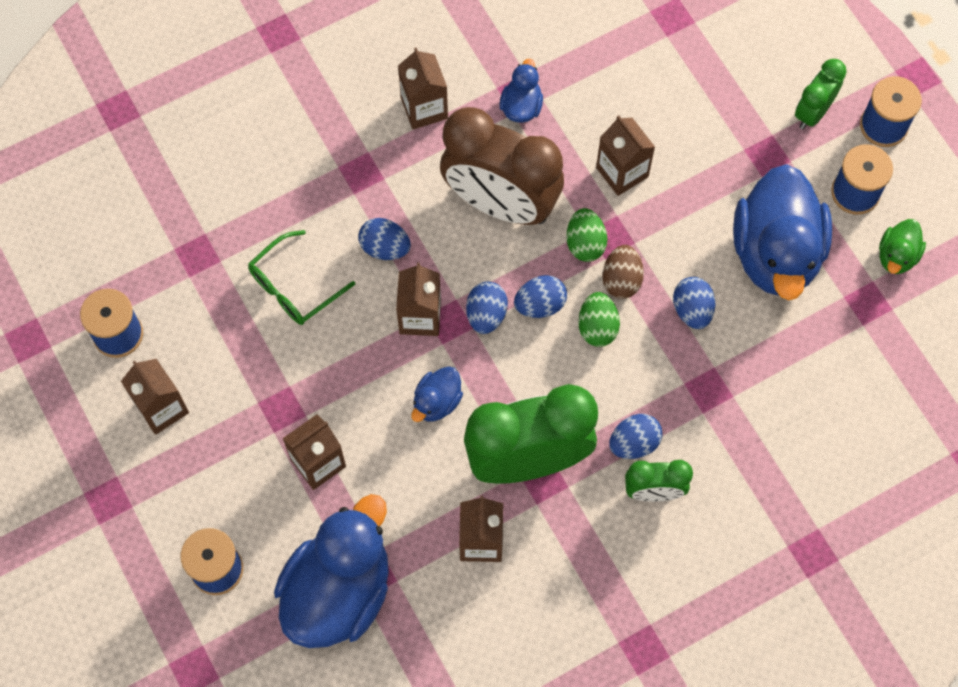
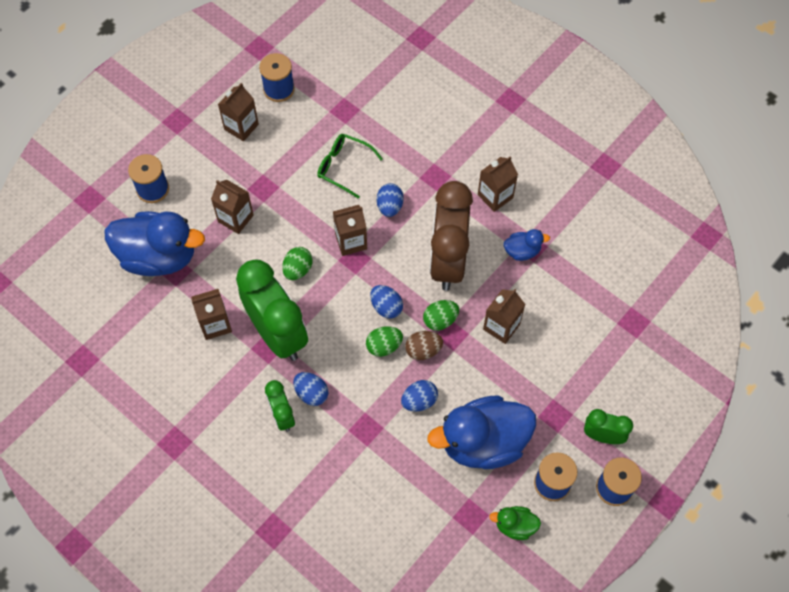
camera: 70 degrees right, 5 degrees down
(437, 402) = (298, 269): blue duck -> green egg
(486, 314) = (367, 278): blue egg -> none

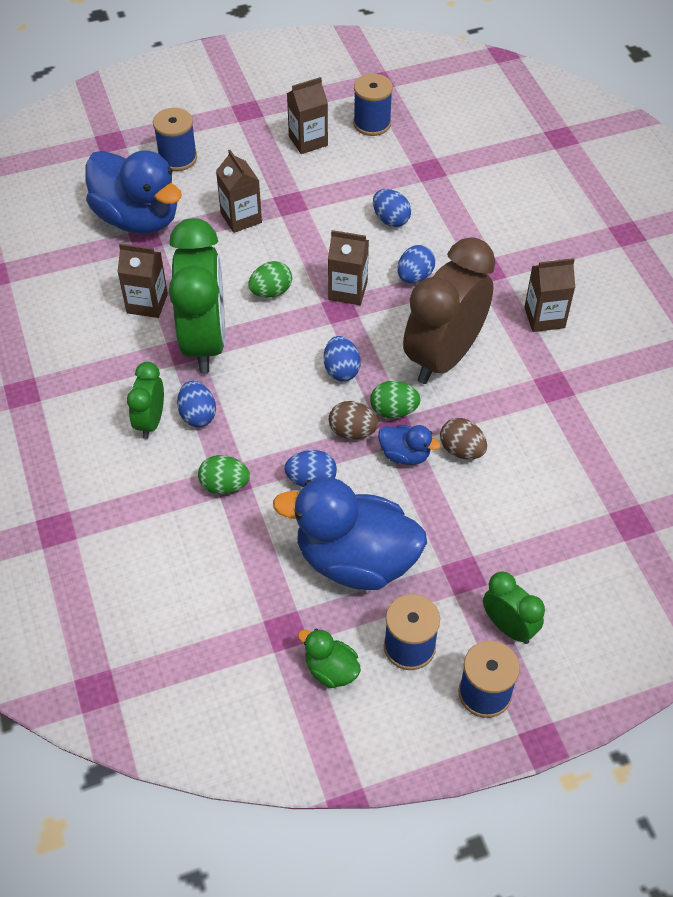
camera: 30 degrees right, 10 degrees down
(344, 167) = (390, 219): green glasses -> blue egg
(384, 346) = (311, 407): green egg -> green egg (225, 485)
(501, 326) = (461, 450): brown carton -> brown egg
(522, 251) = (539, 385): blue duck -> blue duck (405, 455)

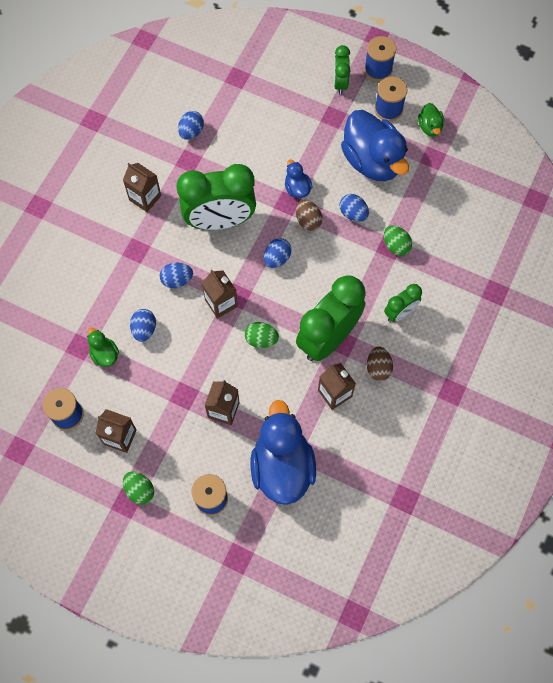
camera: 135 degrees left, 15 degrees up
(197, 415) = (373, 296): blue egg -> blue egg (191, 132)
(393, 411) = (277, 214): green egg -> green egg (140, 490)
(399, 179) = (104, 354): none -> green duck
(443, 357) = (220, 221): brown clock -> green clock
(461, 450) = (269, 168): brown egg -> brown egg (378, 368)

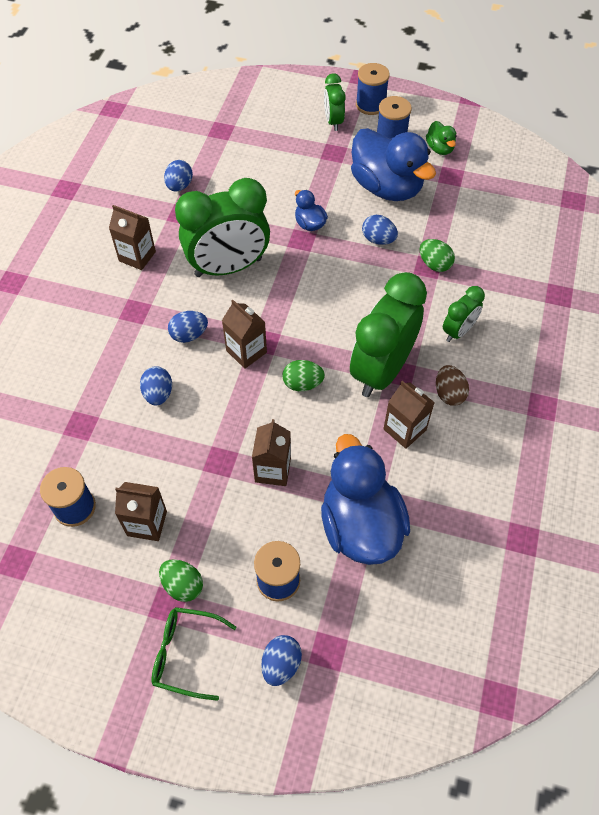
camera: 10 degrees left, 10 degrees down
(104, 354) = (113, 429): green duck -> none
(134, 542) = (186, 654): none -> green glasses
(277, 258) = (302, 296): blue egg -> blue egg (281, 664)
(308, 221) = (329, 253): brown egg -> none

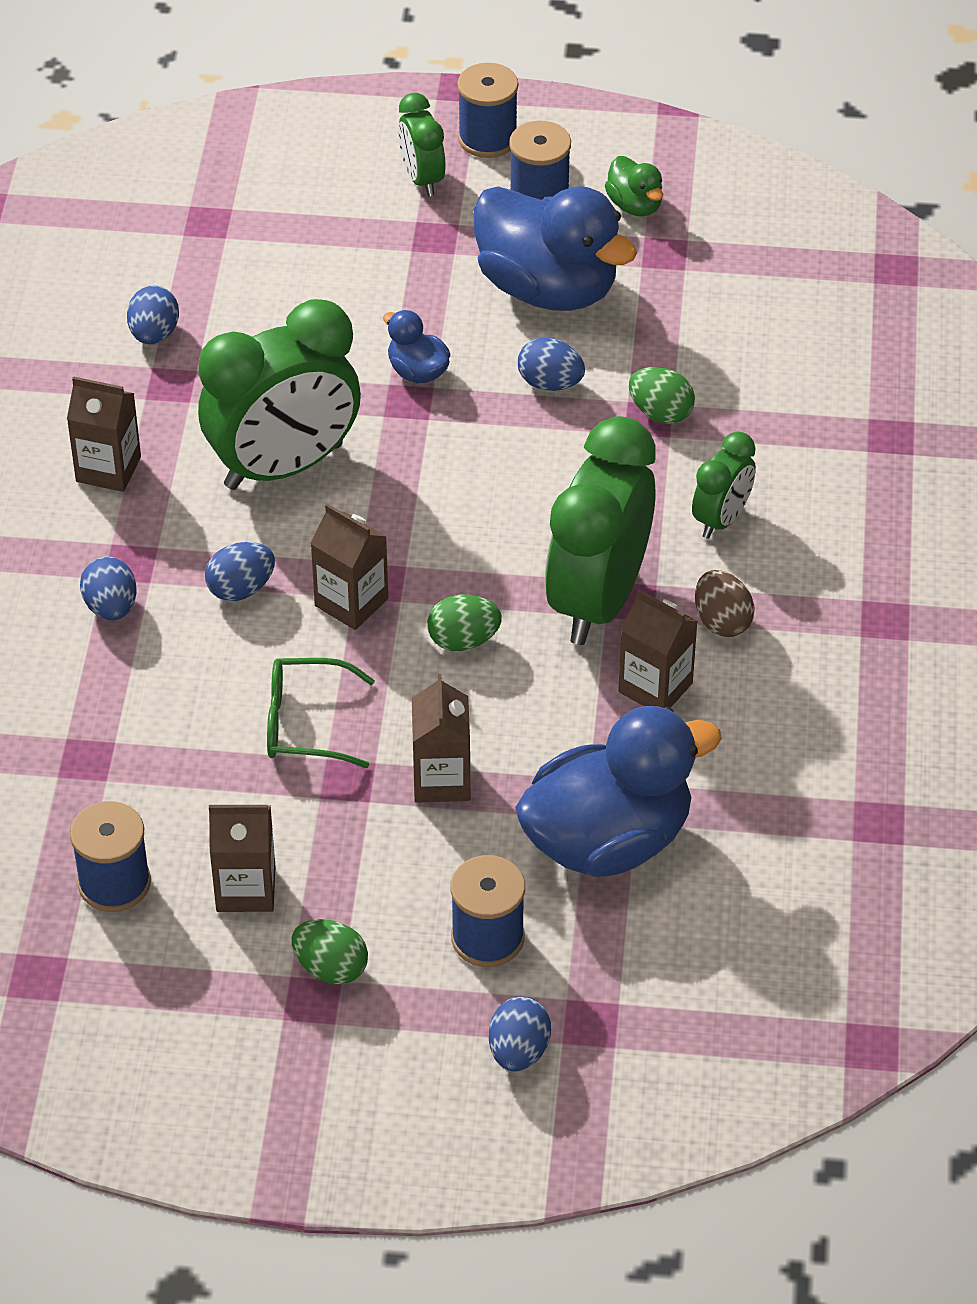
camera: 10 degrees left, 10 degrees down
(158, 394) = (211, 691): blue egg -> blue egg (111, 607)
(186, 654) = (361, 1060): green glasses -> green glasses (307, 723)
(360, 525) = (608, 840): blue duck -> blue duck turned 90 degrees clockwise

